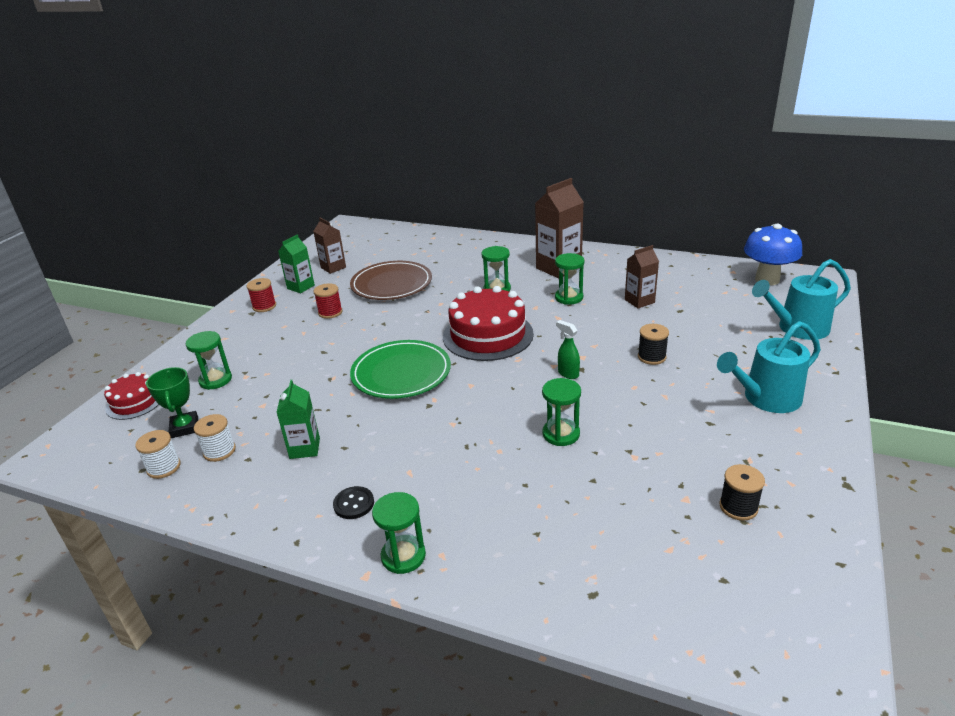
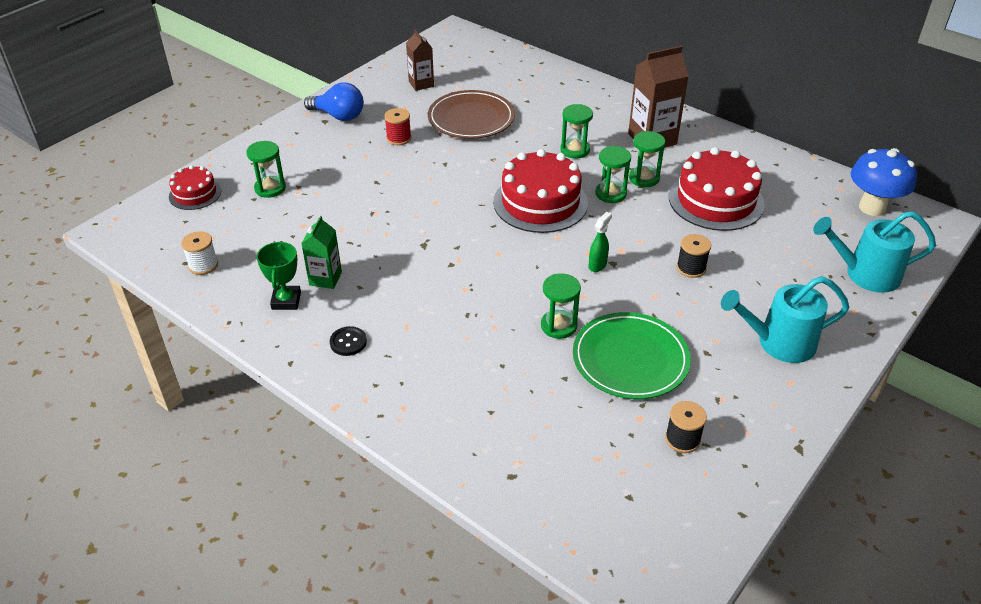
camera: 15 degrees right, 10 degrees up
(185, 427) = (230, 231): green trophy -> green trophy (286, 301)
(219, 451) = (253, 262): white spool -> none
(264, 306) = (339, 116): red spool -> blue light bulb
(301, 287) = (381, 101): green carton -> none
(401, 373) = (439, 224): green plate -> green plate (630, 359)
(403, 556) = (371, 399): green hourglass -> green hourglass (610, 194)
(568, 374) = (597, 265): green spray bottle -> green spray bottle turned 60 degrees clockwise
(639, 301) = (716, 200): brown carton -> red cake

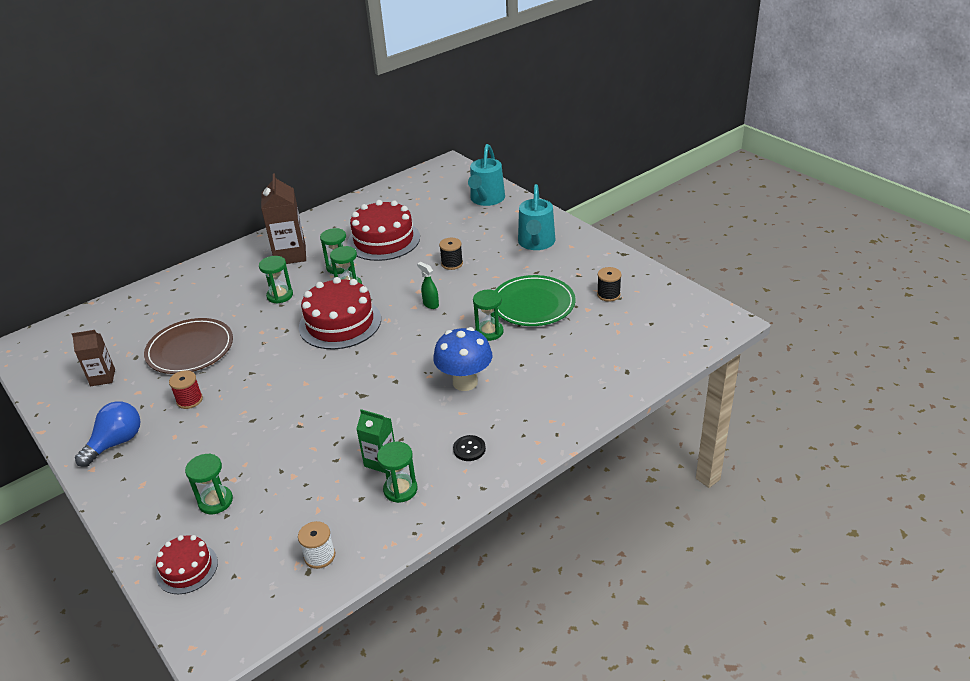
camera: 75 degrees left, 5 degrees down
(286, 301) = (400, 489): green trophy -> green hourglass
(872, 207) = (424, 182): blue mushroom -> blue mushroom (465, 382)

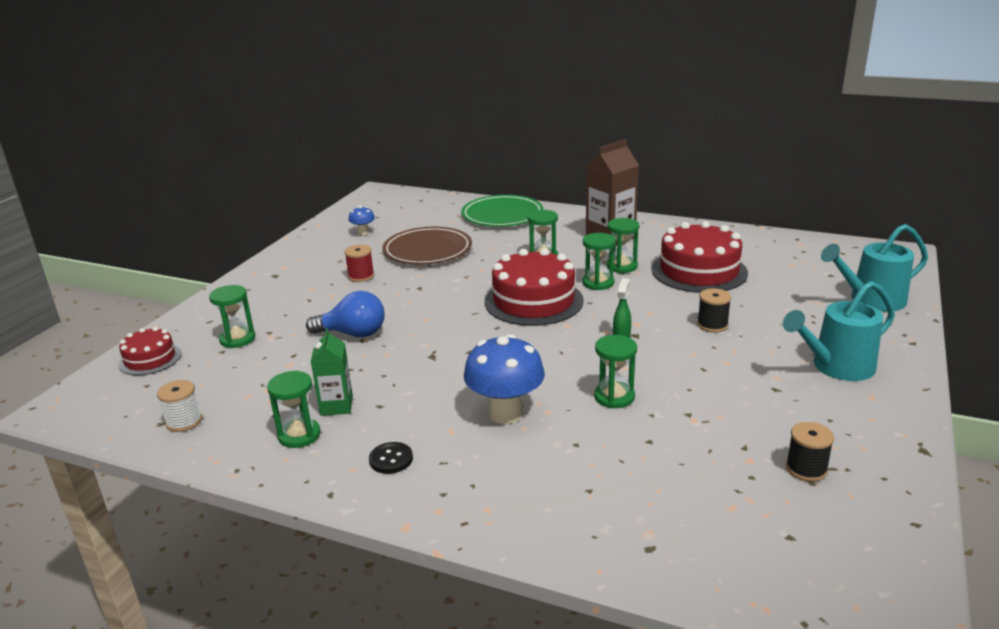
camera: 60 degrees right, 10 degrees down
(103, 377) = (363, 233): brown carton -> blue mushroom
(116, 443) = (289, 269): blue light bulb -> blue light bulb (353, 334)
(533, 304) = (705, 410): green plate -> green plate (502, 215)

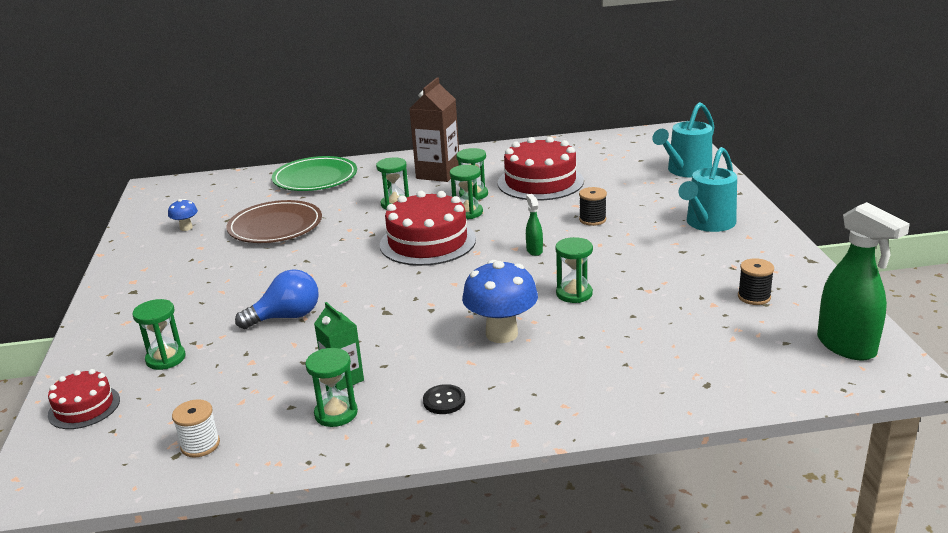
camera: 30 degrees left, 0 degrees up
(361, 276) = (233, 267): red spool -> none
(862, 573) = (847, 347): none -> green spray bottle

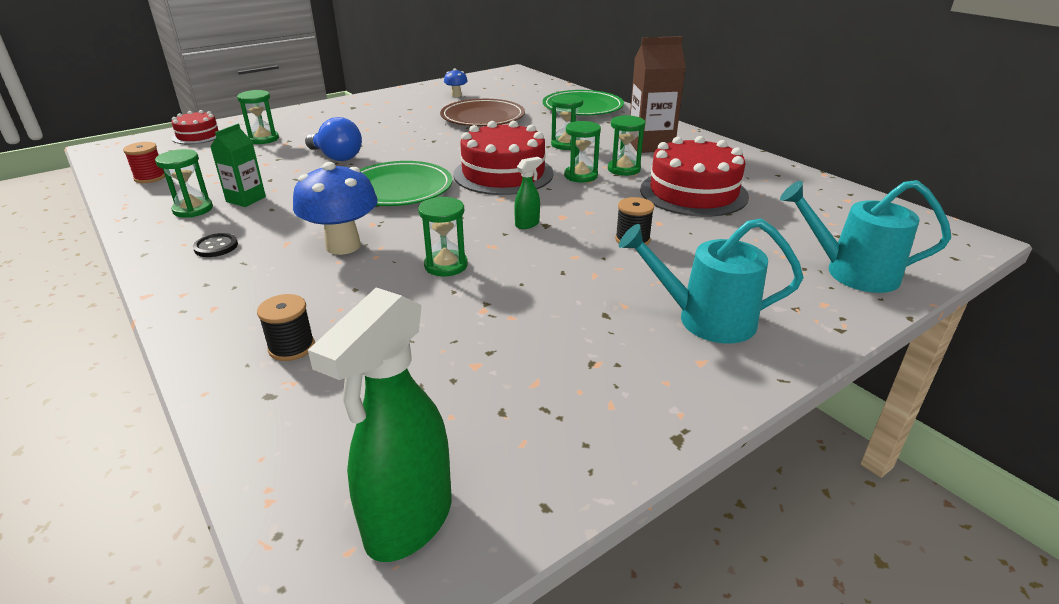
camera: 60 degrees right, 5 degrees up
(200, 445) = (150, 177): white spool -> red spool
(407, 294) = (398, 189): none -> green plate
(754, 297) = (516, 397): black spool -> black spool (291, 347)

